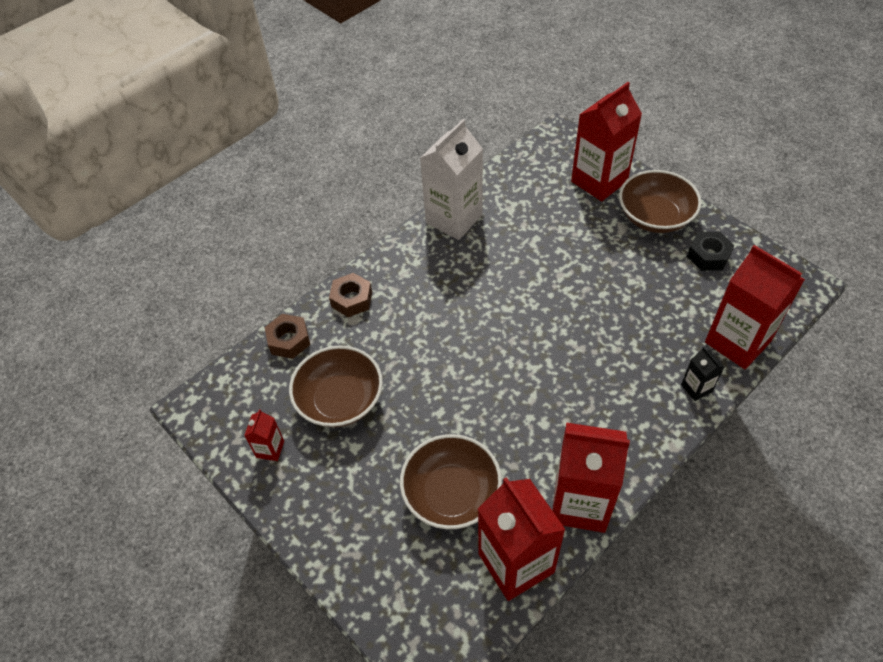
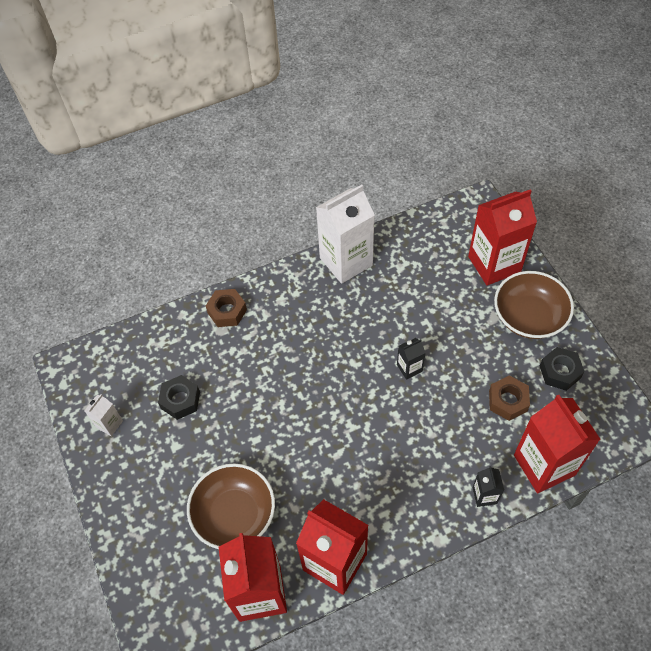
camera: 20 degrees right, 5 degrees up
(270, 449) = (109, 424): red carton -> white carton
(289, 340) = (161, 332): brown nut -> brown nut (507, 401)
(340, 400) = (180, 400): brown bowl -> black nut
(564, 296) = (409, 368): none -> black carton

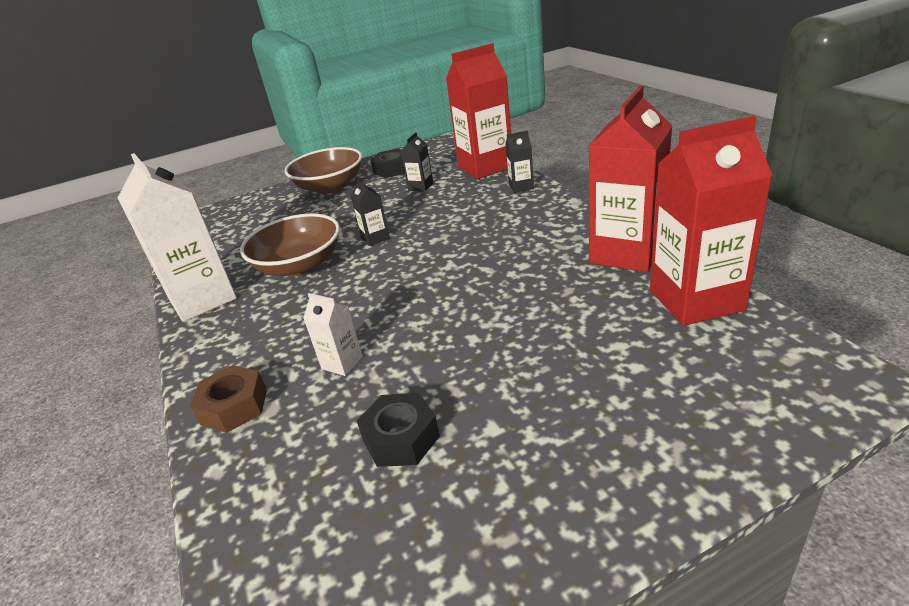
camera: 90 degrees left, 25 degrees down
(109, 424) = (450, 551): white carton -> white carton (342, 363)
(234, 514) = (594, 339): brown bowl -> brown bowl (299, 265)
(494, 264) = (261, 207): red carton -> none
(507, 401) = (420, 187): brown nut -> black carton

